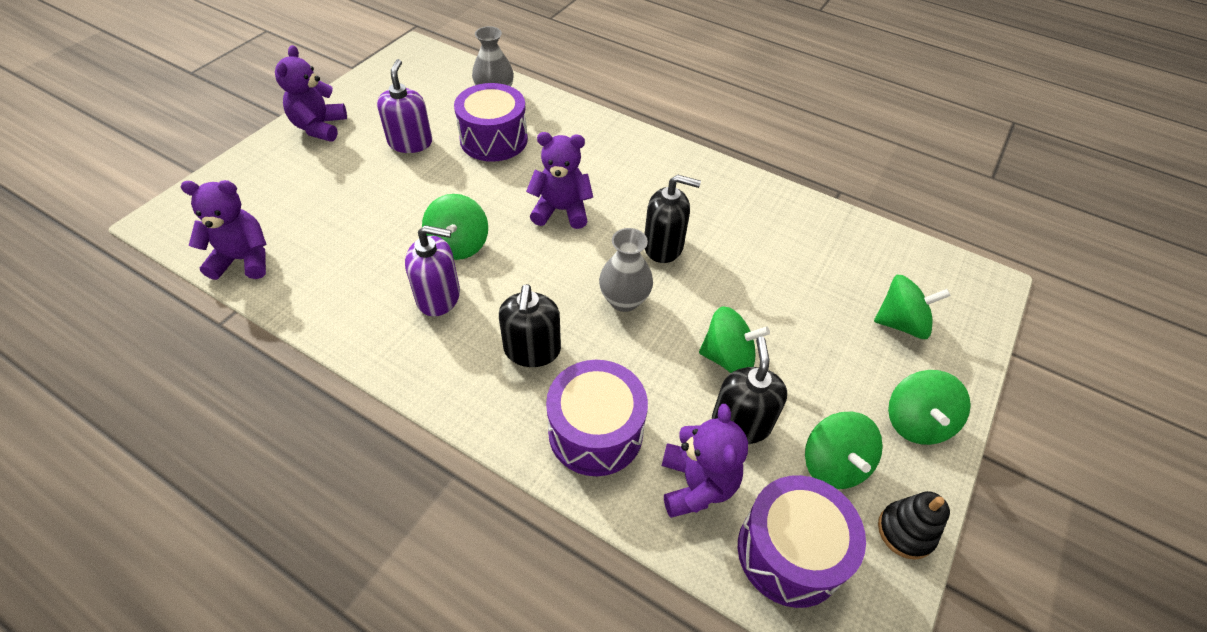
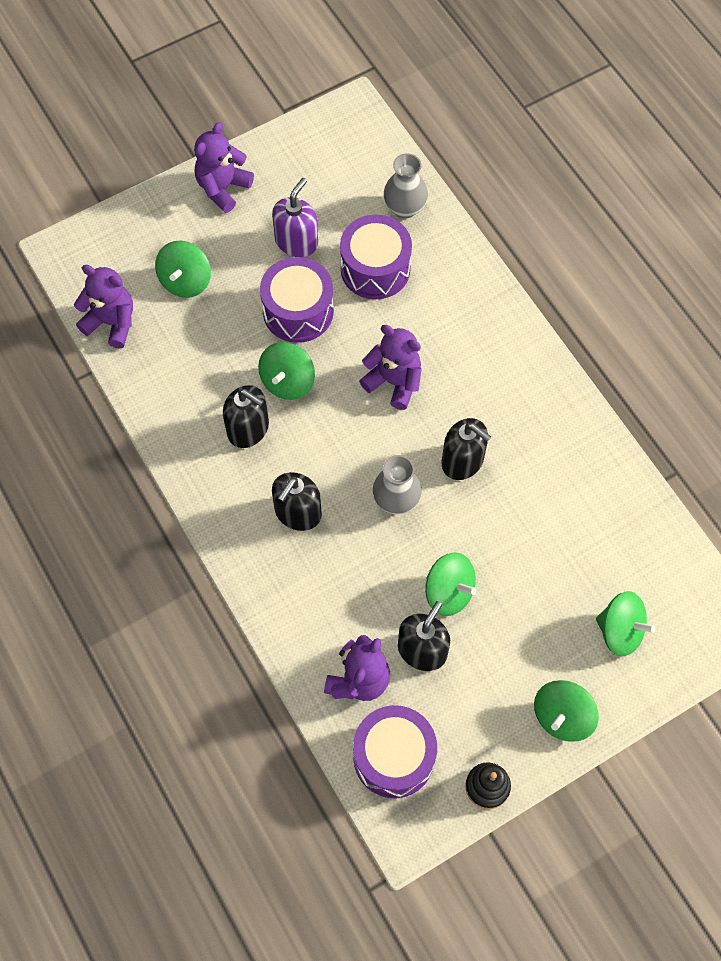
camera: 30 degrees right, 15 degrees up
(439, 297) = (248, 429): purple soap dispenser -> black soap dispenser
(595, 432) = (309, 603): purple drum -> purple drum (298, 311)
(833, 464) = (471, 715): green spinning top -> green spinning top (185, 281)

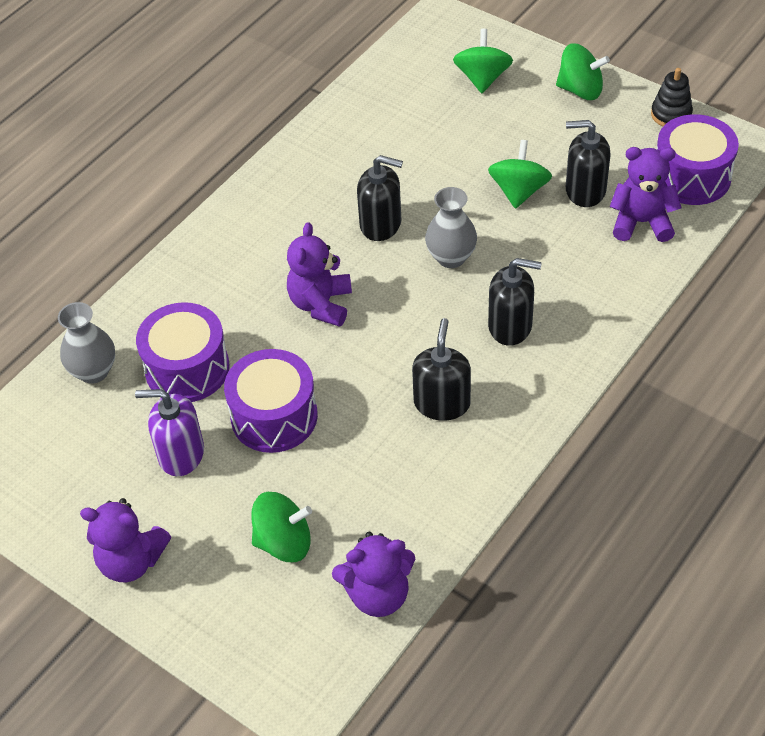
camera: 110 degrees left, 15 degrees down
(111, 322) = (378, 594): purple teddy bear -> purple teddy bear turned 105 degrees counterclockwise
(287, 381) = (367, 391): green spinning top -> none
(462, 461) = (381, 224): black soap dispenser -> black soap dispenser turned 90 degrees clockwise

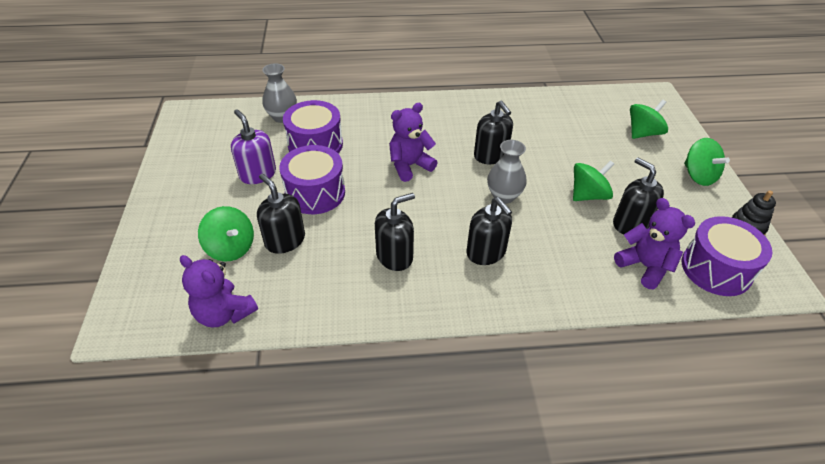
camera: 45 degrees right, 5 degrees down
(131, 561) = (172, 197): purple teddy bear -> none
(322, 486) = (285, 240): none -> black soap dispenser

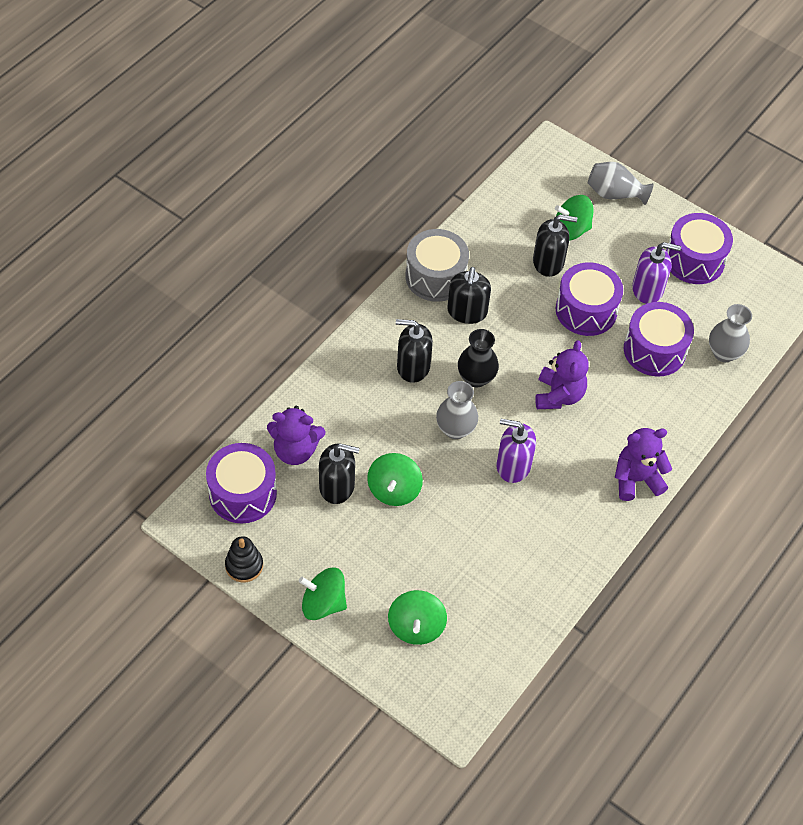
camera: 130 degrees right, 10 degrees up
(156, 245) = (615, 194): none -> grey vase
(201, 166) = (694, 260): none -> purple drum
(224, 313) = (510, 197): purple teddy bear -> purple teddy bear (636, 479)
(381, 301) = (435, 277): none -> grey drum
(449, 212) = (476, 378): none -> black vase
(490, 155) = (513, 465): black soap dispenser -> purple soap dispenser

